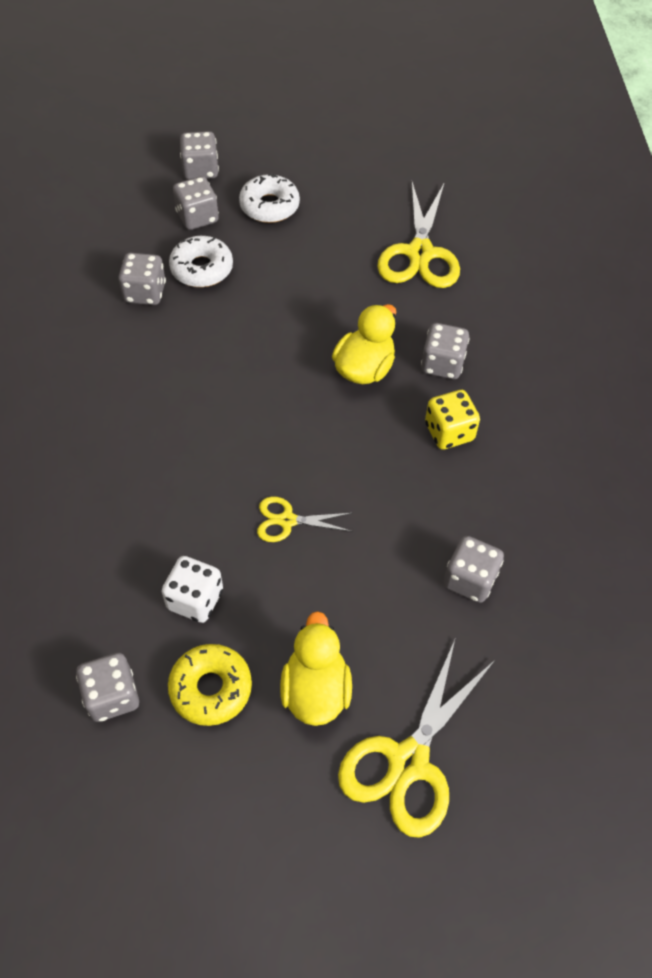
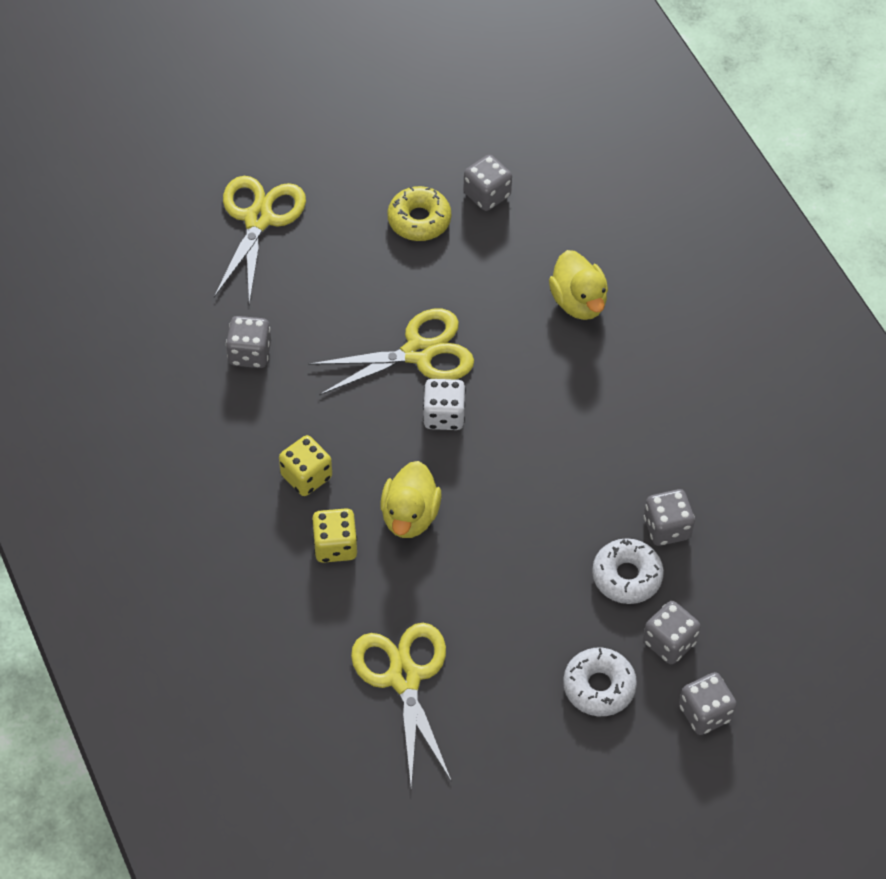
camera: 160 degrees right, 0 degrees up
(195, 599) = (462, 272): white dice -> white dice (444, 415)
(287, 521) = (418, 353): yellow scissors -> yellow scissors, size x1.89
(315, 690) = (342, 242): yellow duck -> yellow duck (578, 302)
(442, 364) = (335, 546): grey dice -> yellow dice

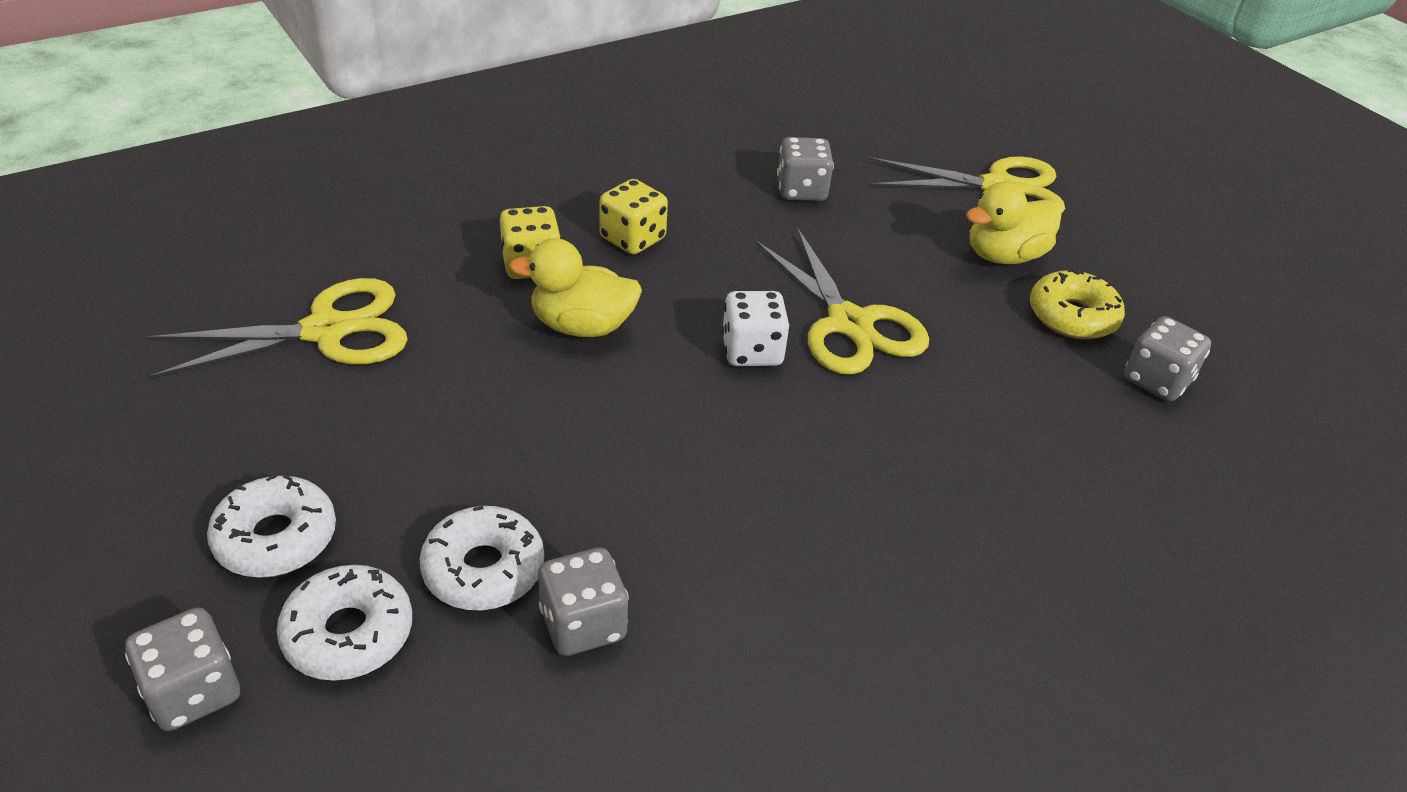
camera: 80 degrees right, 15 degrees down
(578, 302) = (1009, 491): yellow duck -> yellow duck (1004, 256)
(669, 642) = (348, 633): grey dice -> white donut

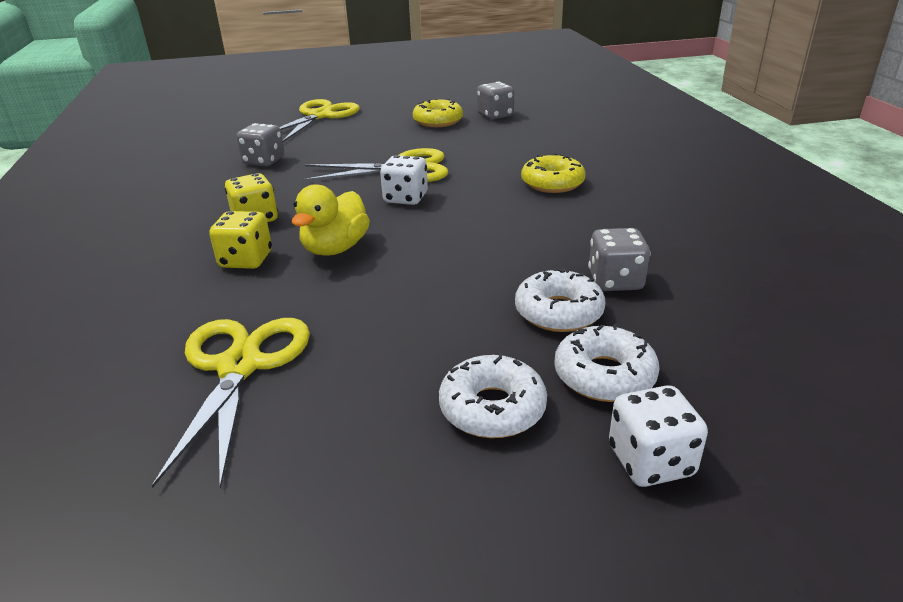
camera: 65 degrees left, 10 degrees down
(194, 692) = (651, 461): grey dice -> white dice
(891, 506) = (552, 183): none -> yellow donut
(1004, 256) = (378, 125): yellow duck -> none

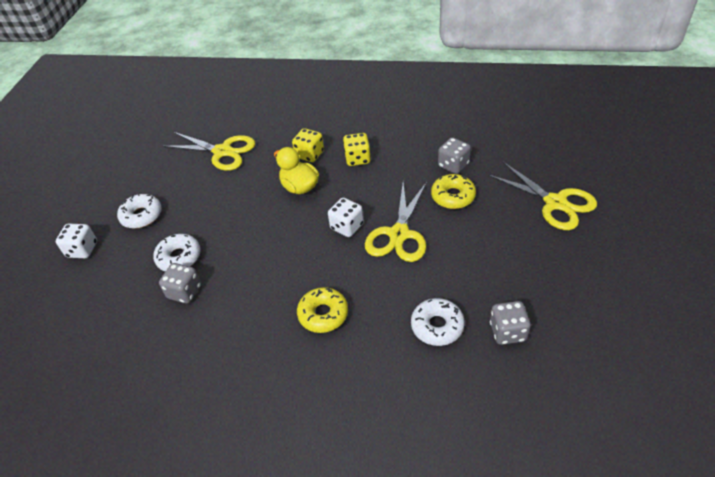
camera: 115 degrees right, 15 degrees up
(438, 121) = (507, 281): yellow donut -> yellow donut (453, 196)
(604, 375) = (128, 255): white donut -> white donut (437, 326)

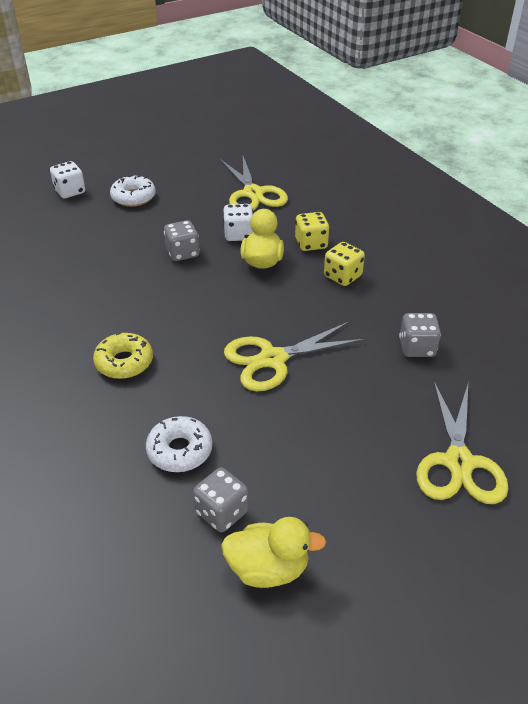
camera: 45 degrees right, 5 degrees down
(179, 257) = (109, 242): white donut -> none
(184, 292) = (76, 267): grey dice -> grey dice (182, 253)
(347, 226) = (245, 318): white dice -> white dice (238, 235)
(453, 196) = (370, 371): yellow donut -> none
(568, 332) = (268, 569): none -> yellow duck

